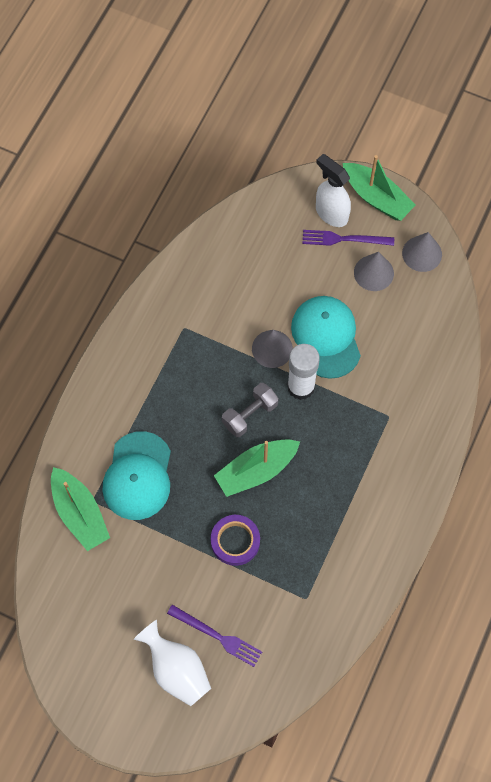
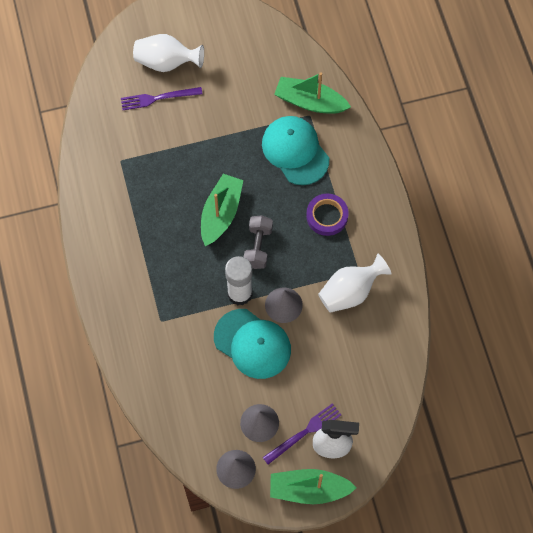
camera: 140 degrees right, 0 degrees up
(207, 316) = (350, 292): none -> white vase
(235, 541) = (196, 160): purple tape -> purple tape (327, 216)

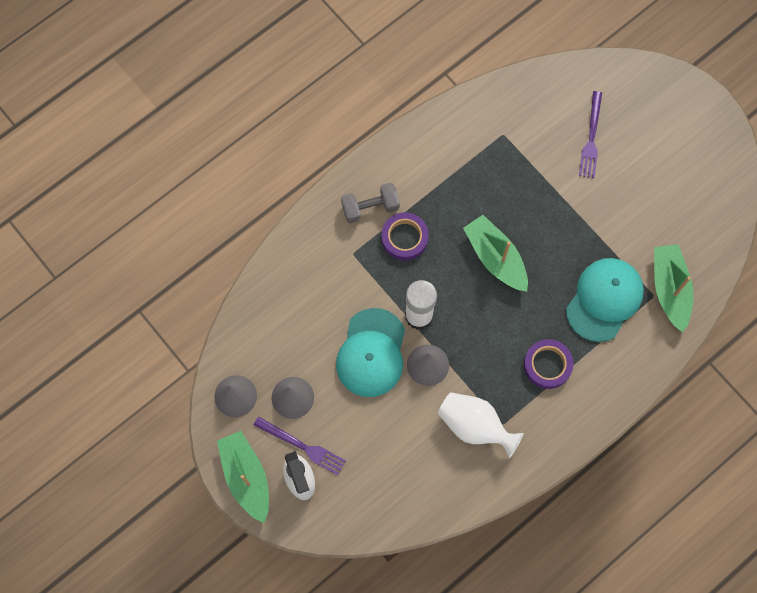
camera: 65 degrees right, 5 degrees up
(158, 98) = (591, 137): purple fork -> purple fork turned 135 degrees counterclockwise
(166, 62) = (635, 126): white vase -> none
(168, 275) = (404, 238): none -> purple tape
(221, 213) = (495, 258): green boat -> green boat turned 120 degrees counterclockwise
(258, 247) = (478, 311): grey dumbbell -> grey dumbbell (370, 207)

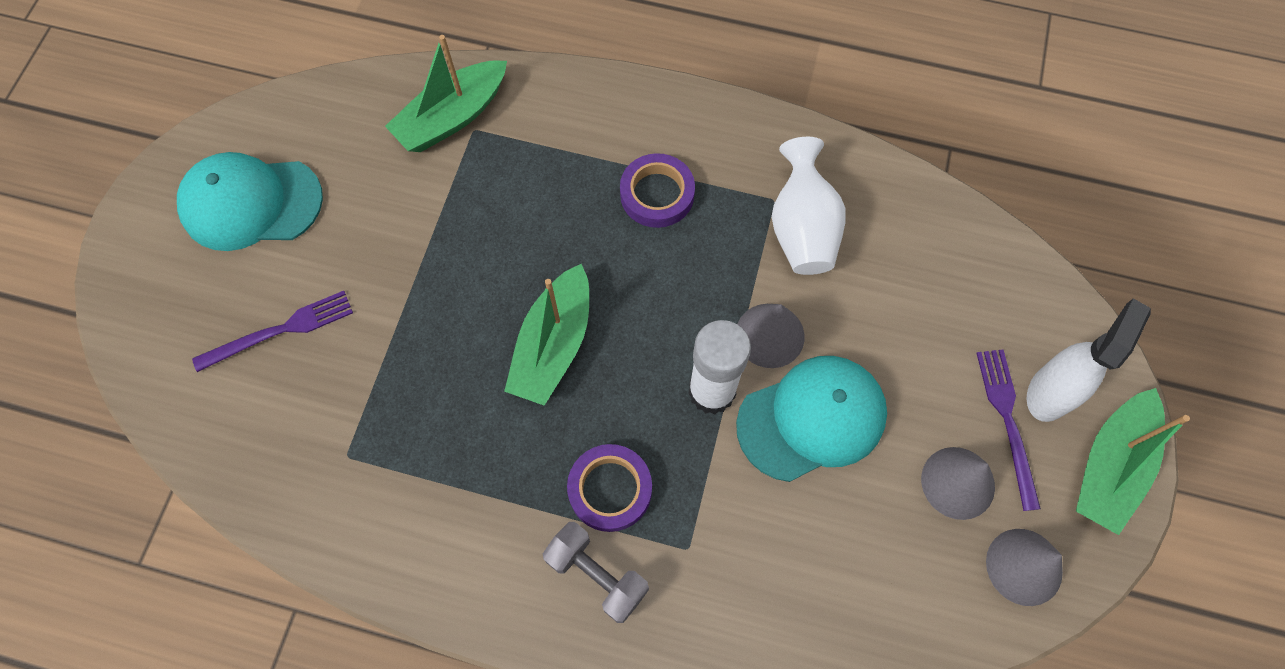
camera: 125 degrees left, 5 degrees down
(604, 299) = (519, 180): turquoise cap -> turquoise cap (251, 203)

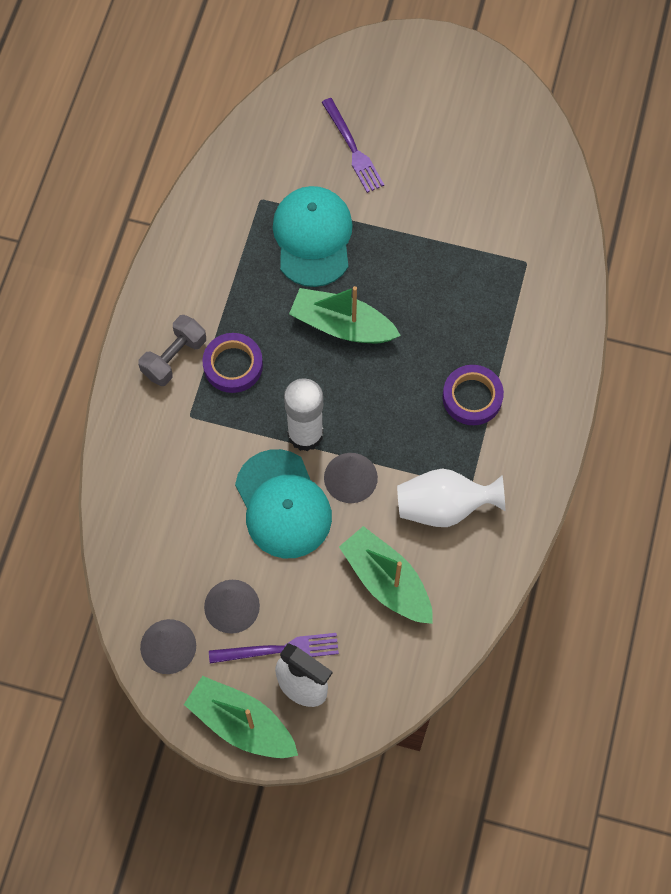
camera: 90 degrees right, 0 degrees up
(251, 203) = (454, 117): turquoise cap -> turquoise cap (313, 237)
(452, 117) = (537, 246): green boat -> green boat (387, 581)

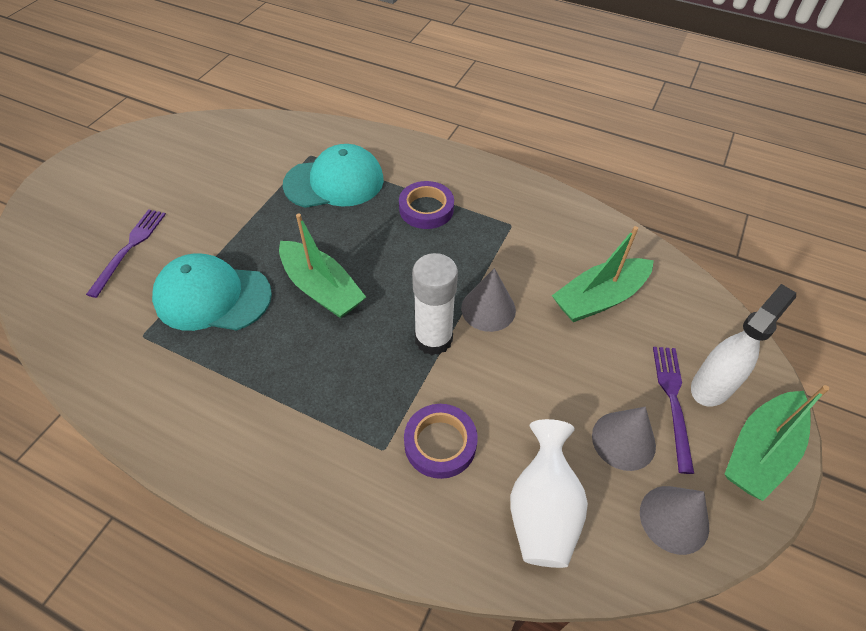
camera: 80 degrees left, 15 degrees down
(174, 358) = (303, 455): grey dumbbell -> none
(233, 365) = (333, 394): purple tape -> purple tape (440, 443)
(283, 504) = (509, 371): turquoise cap -> turquoise cap (334, 182)
(342, 325) = (321, 289): green boat -> green boat turned 75 degrees counterclockwise
(352, 148) = (129, 249): purple fork -> purple fork turned 60 degrees counterclockwise
(444, 507) = (528, 245): white vase -> white vase (542, 510)

